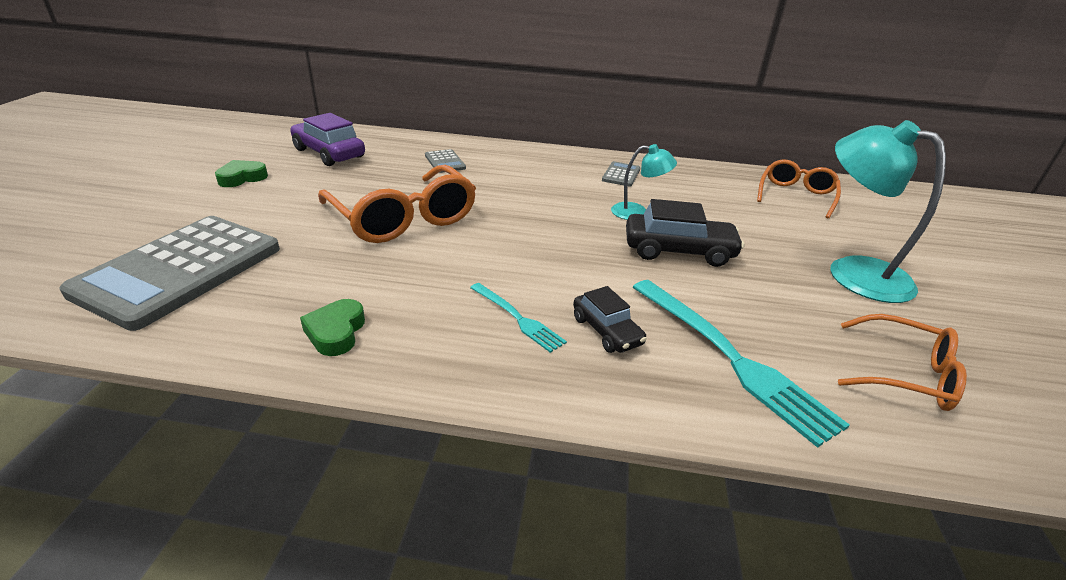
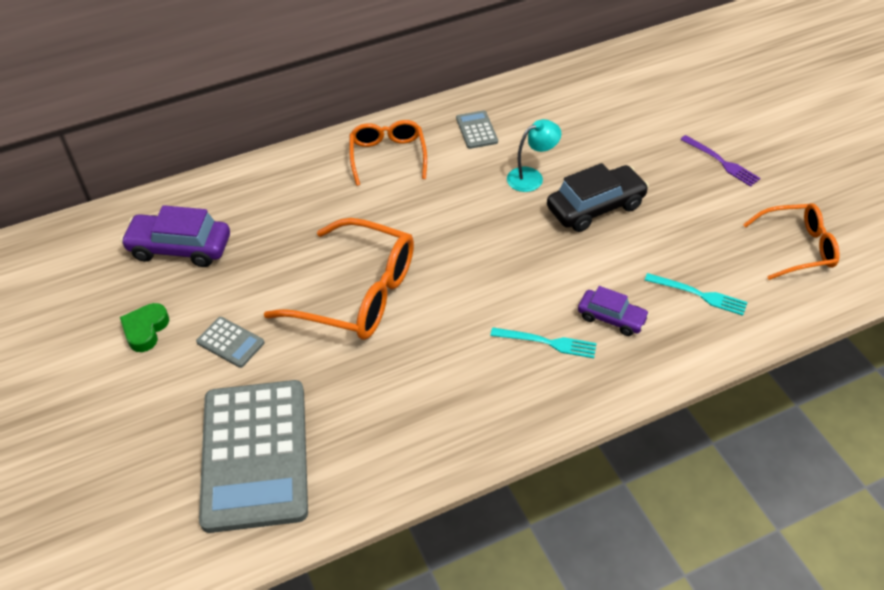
camera: 30 degrees left, 15 degrees up
(336, 332) = (444, 430): green heart -> none
(445, 162) = (306, 198): grey calculator -> grey calculator (230, 342)
(606, 331) = (611, 318): black car -> purple car
(731, 358) = (699, 295): turquoise fork -> turquoise fork, size x0.53
(795, 196) = (631, 84): orange glasses -> orange glasses (388, 157)
(853, 272) = (721, 162): turquoise lamp -> purple fork

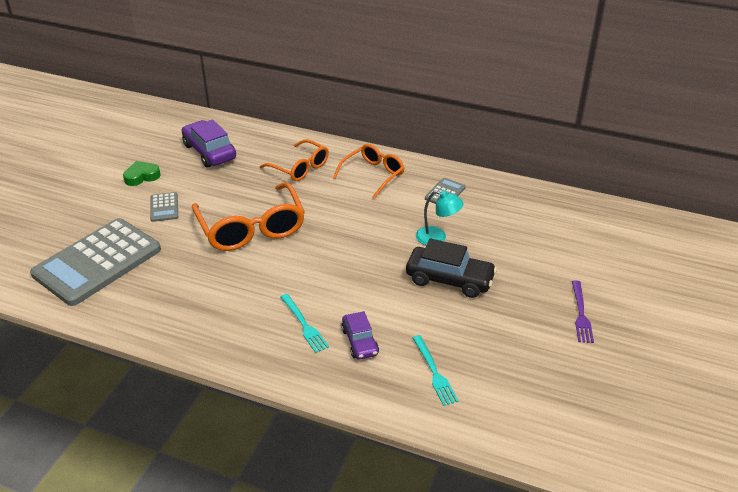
camera: 45 degrees right, 10 degrees down
(796, 248) = (549, 400): orange glasses -> orange glasses (299, 167)

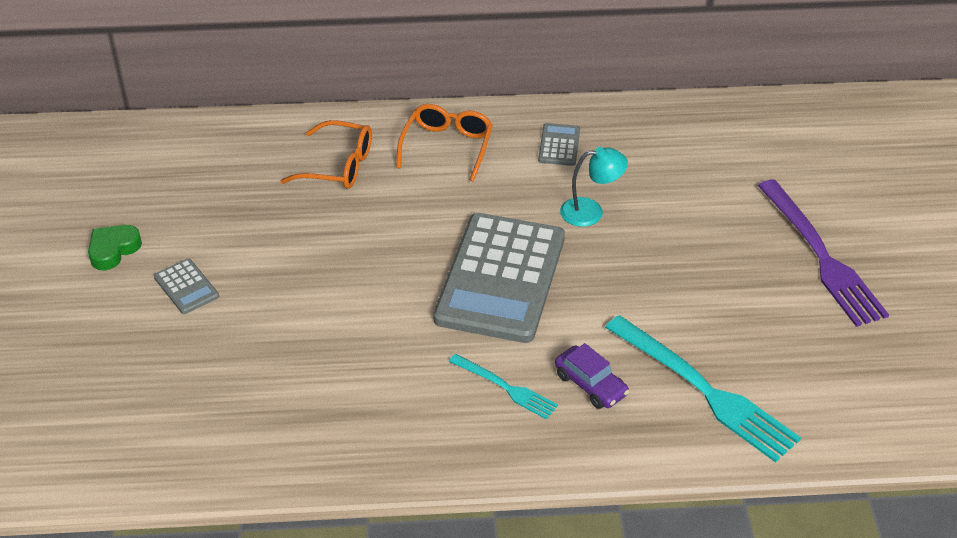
camera: 25 degrees left, 5 degrees up
(97, 262) = (152, 400): grey calculator -> grey calculator (500, 278)
(209, 152) = (187, 180): purple car -> none
(251, 228) = (336, 277): orange glasses -> none
(434, 372) = (705, 391): turquoise fork -> turquoise fork, size x1.88
(449, 279) = (643, 264): black car -> none
(581, 314) = (821, 257): purple fork -> purple fork, size x1.88

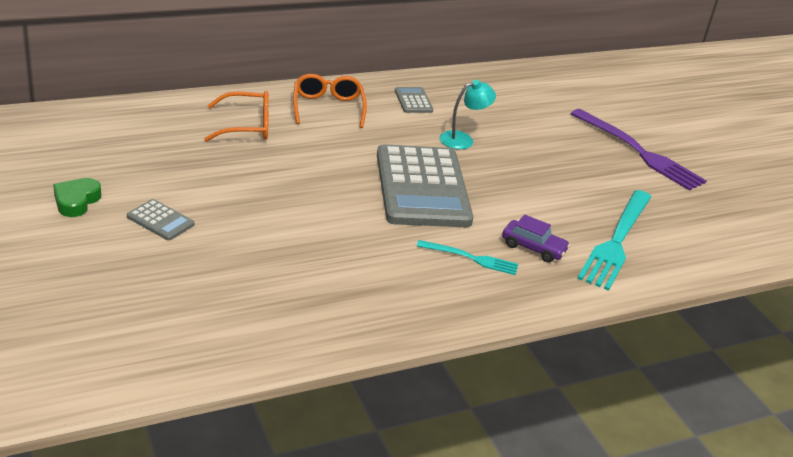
camera: 25 degrees left, 10 degrees down
(705, 391) = (616, 241): turquoise fork -> turquoise fork turned 90 degrees clockwise

